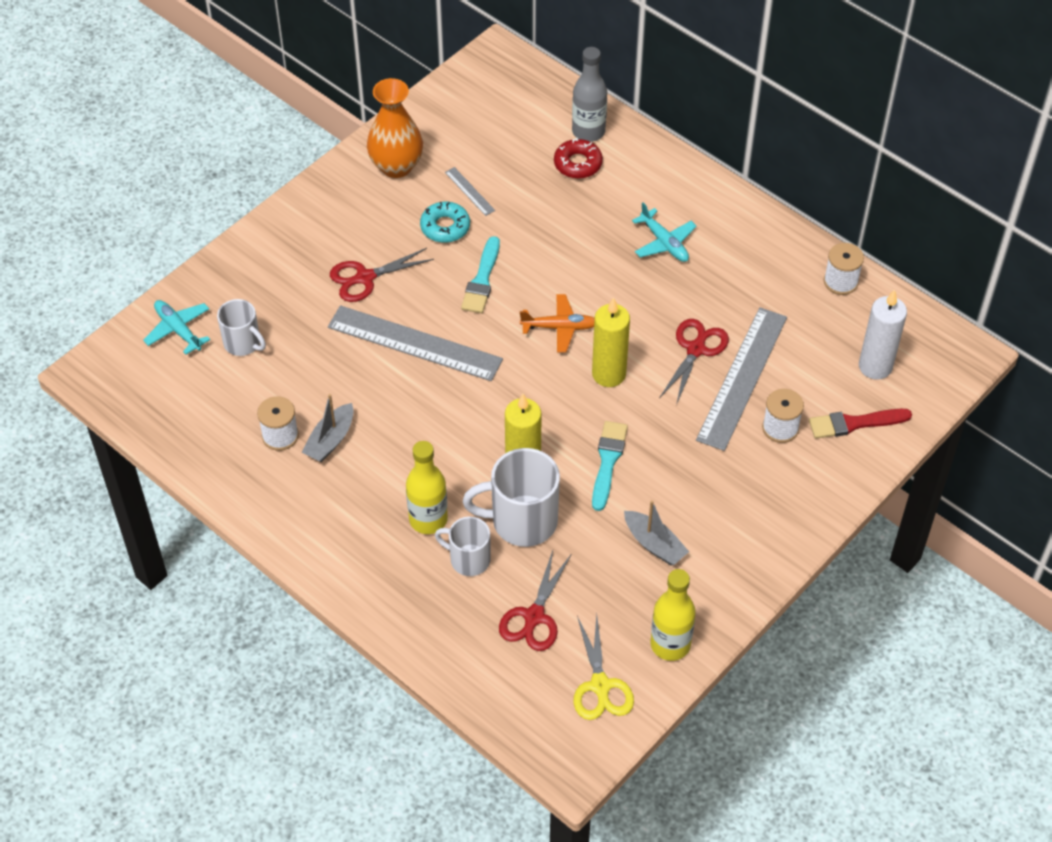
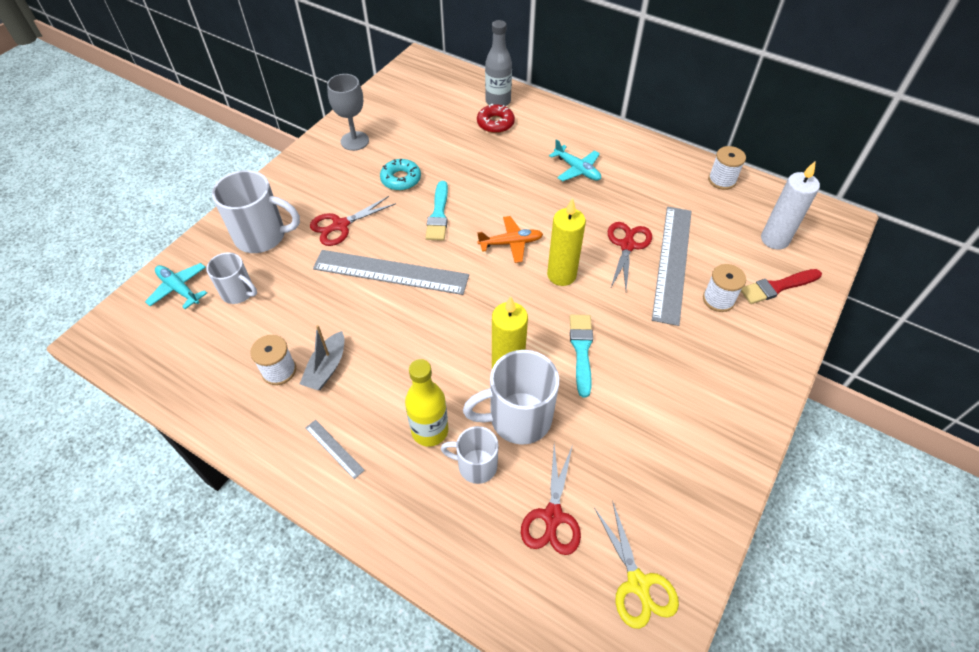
camera: 10 degrees left, 0 degrees up
(274, 279) = (262, 236): none -> white mug
(396, 166) = (354, 141): orange vase -> grey goblet
(469, 191) = (416, 151): grey ruler -> grey ruler (334, 448)
(654, 544) = (645, 421): grey boat -> none
(670, 644) = (692, 524): yellow bottle -> none

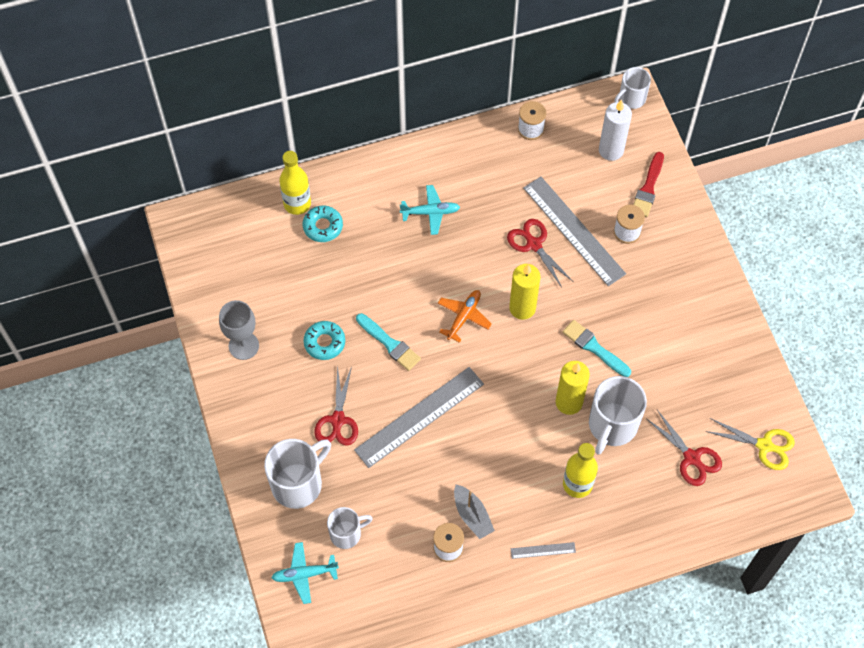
camera: 50 degrees left, 10 degrees up
(476, 465) = (624, 475): white mug -> white mug (631, 99)
(495, 123) = (323, 226): red donut -> turquoise donut
(498, 101) = (297, 203): grey bottle -> yellow bottle

